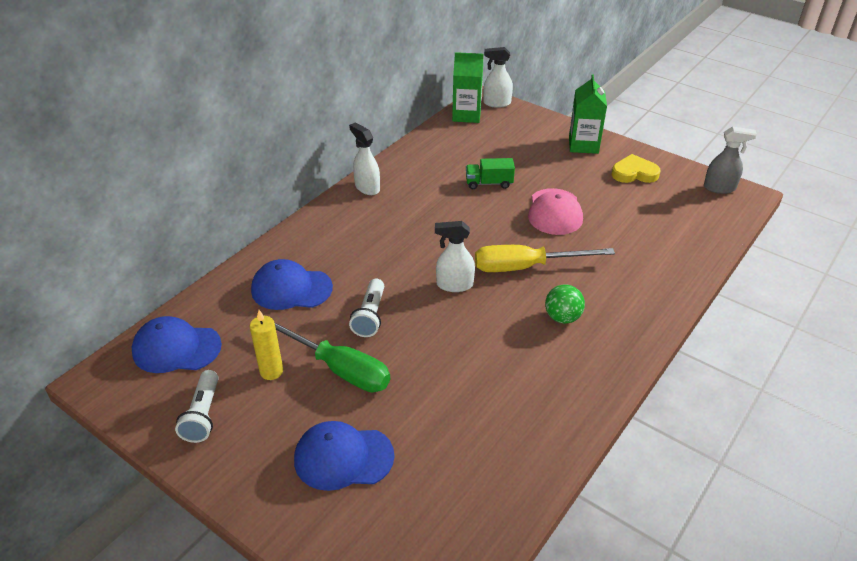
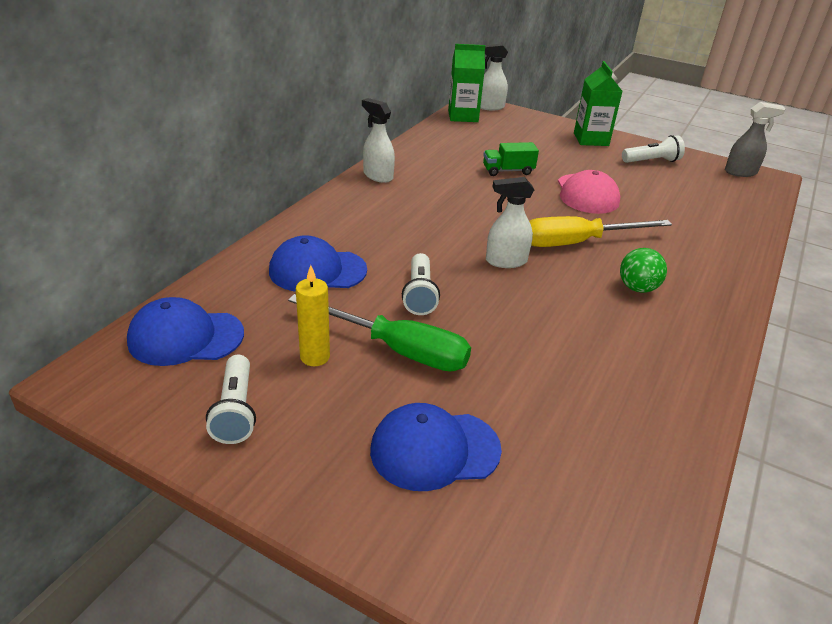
camera: 10 degrees left, 5 degrees down
(634, 173) = (651, 161): yellow heart -> white flashlight

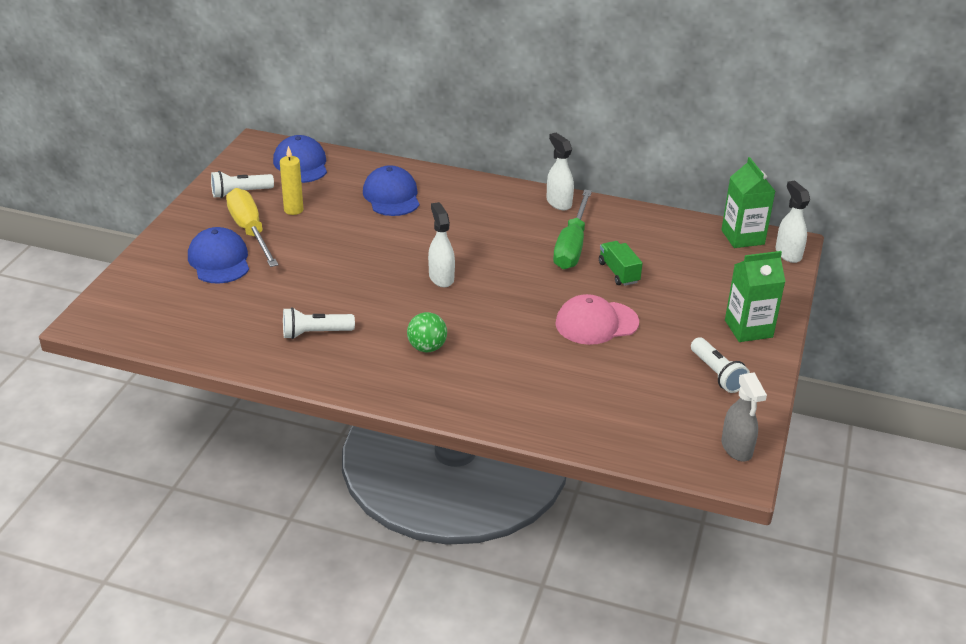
camera: 80 degrees right, 0 degrees up
(378, 176) = (558, 202): white spray bottle -> white spray bottle turned 60 degrees counterclockwise
(397, 349) = (309, 238): green screwdriver -> green screwdriver (572, 246)
(419, 294) = (377, 241): white flashlight -> white flashlight (315, 333)
(577, 242) = (491, 316): yellow screwdriver -> yellow screwdriver (250, 231)

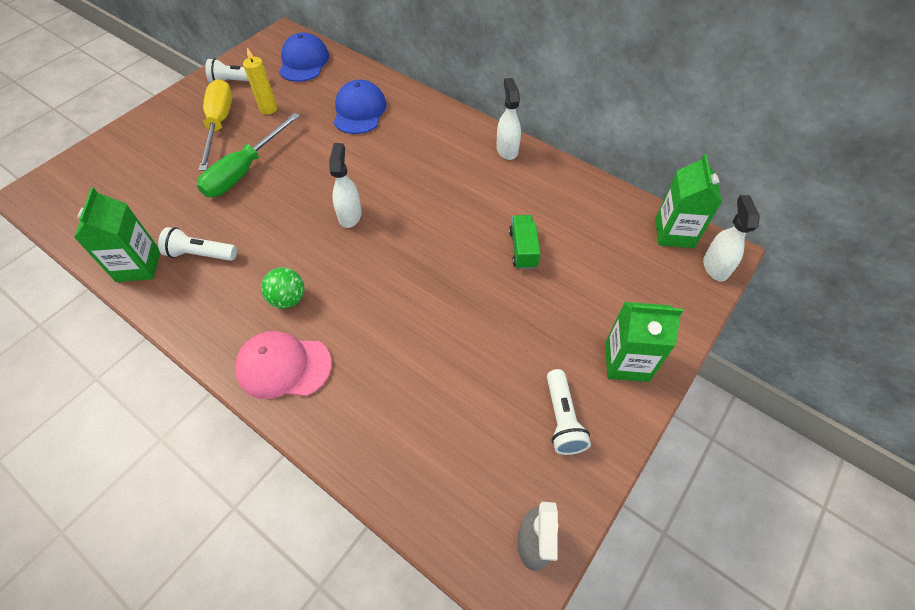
camera: 20 degrees right, 20 degrees up
(219, 260) = (174, 150): blue cap -> none
(258, 353) = (138, 266): none -> green carton
(572, 246) = (493, 204): green screwdriver -> green screwdriver (244, 171)
(596, 323) = (467, 310): pink cap -> pink cap (283, 366)

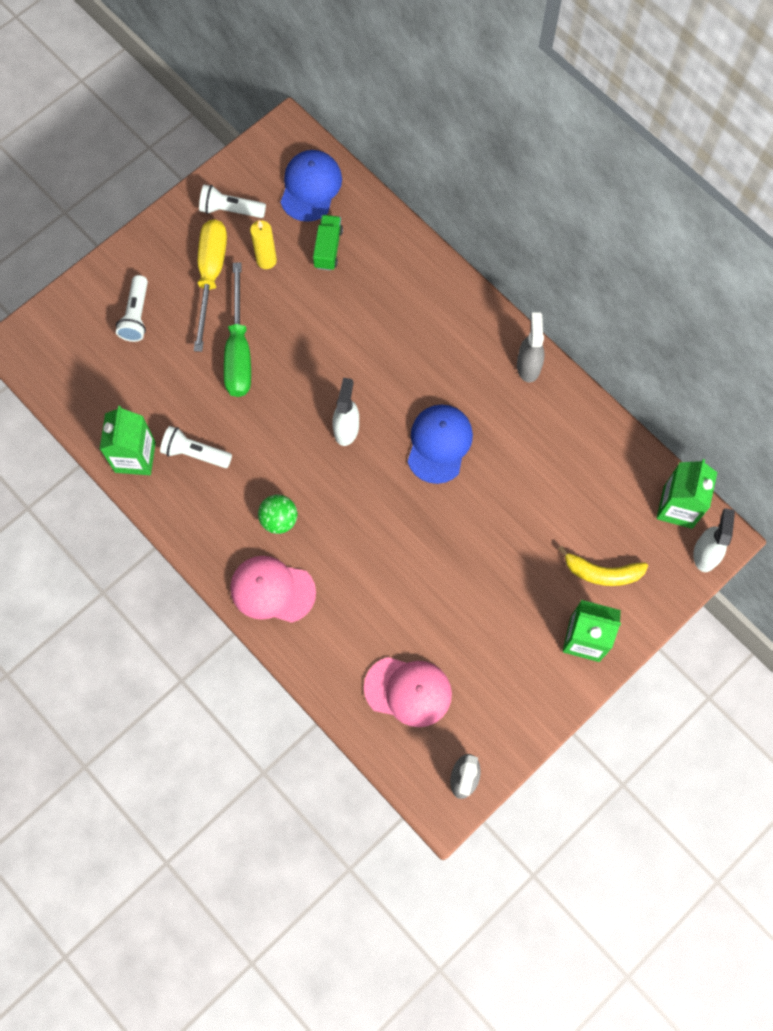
camera: 10 degrees right, 15 degrees up
(244, 171) = (238, 350): green screwdriver -> green screwdriver turned 45 degrees counterclockwise
(359, 111) = (370, 280): blue cap -> blue cap (439, 444)
(448, 449) = (408, 691): none -> pink cap
(507, 149) = (528, 365): white spray bottle -> grey spray bottle
(523, 249) = (516, 501): green truck -> green truck (328, 248)
(562, 419) = (512, 682): white flashlight -> white flashlight (136, 315)
(623, 297) = (602, 572): none -> yellow banana

